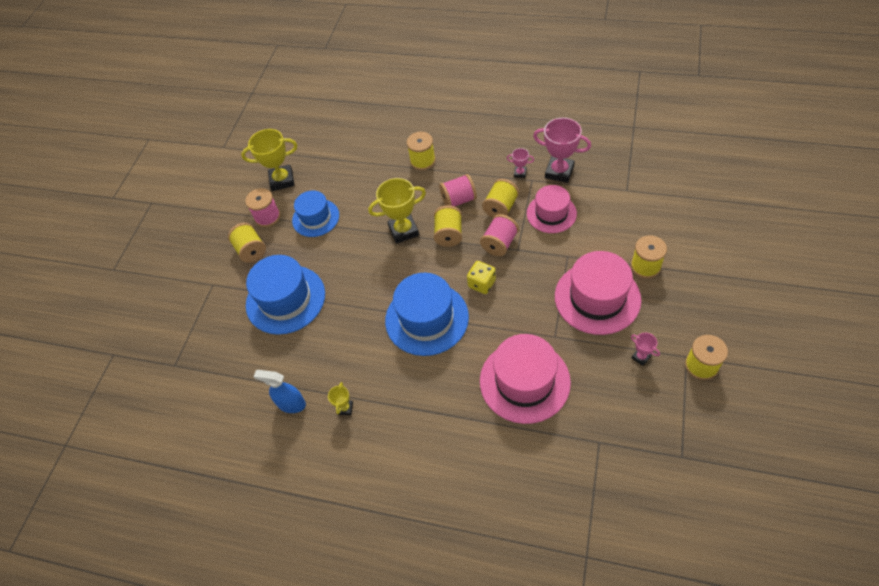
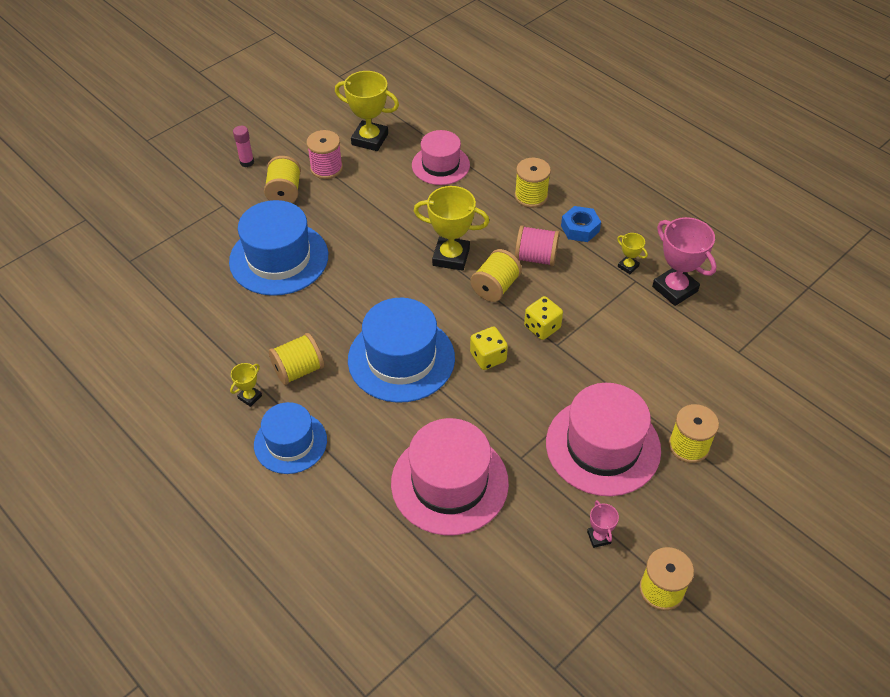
camera: 25 degrees right, 5 degrees down
(205, 244) = (247, 162): none -> pink glue stick
(291, 404) = (203, 362): blue spray bottle -> none
(315, 218) = (372, 195): blue hat -> blue hat (290, 442)
(471, 165) = (580, 228): none -> blue nut
(499, 243) = (542, 327): pink spool -> yellow dice
(500, 207) = (575, 291): yellow spool -> yellow spool (298, 370)
(520, 173) = (628, 266): pink trophy -> yellow trophy
(551, 213) = (627, 328): pink hat -> pink hat (440, 165)

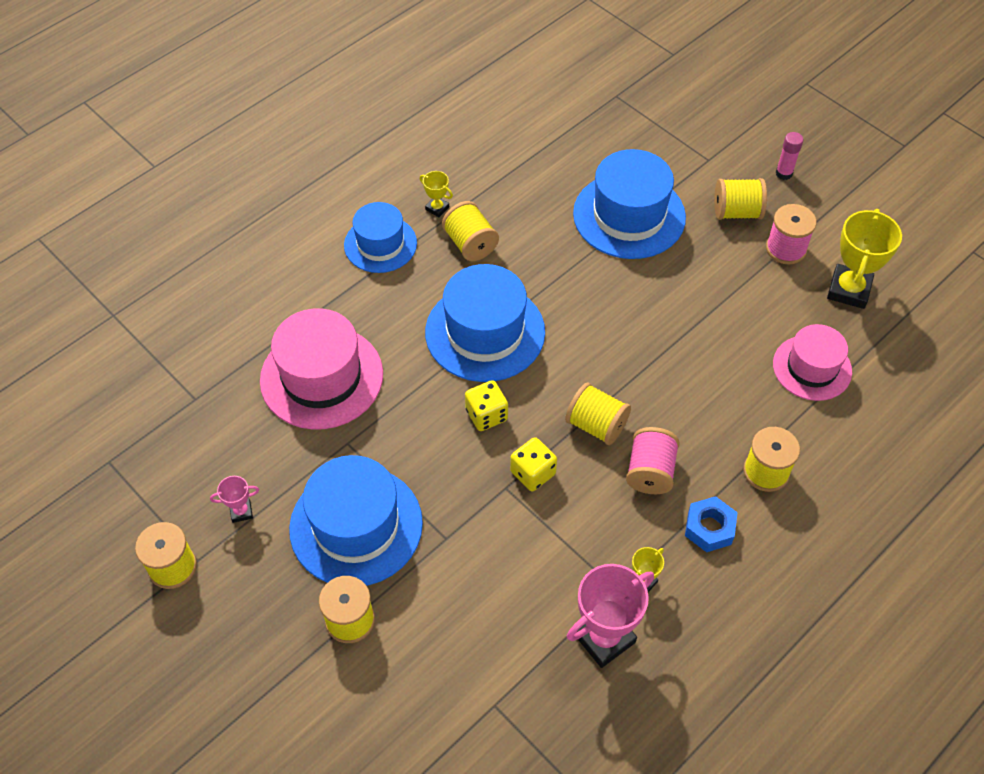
camera: 90 degrees right, 5 degrees up
(451, 257) = (644, 379): yellow trophy -> none
(603, 446) = (356, 526): pink hat -> blue hat

